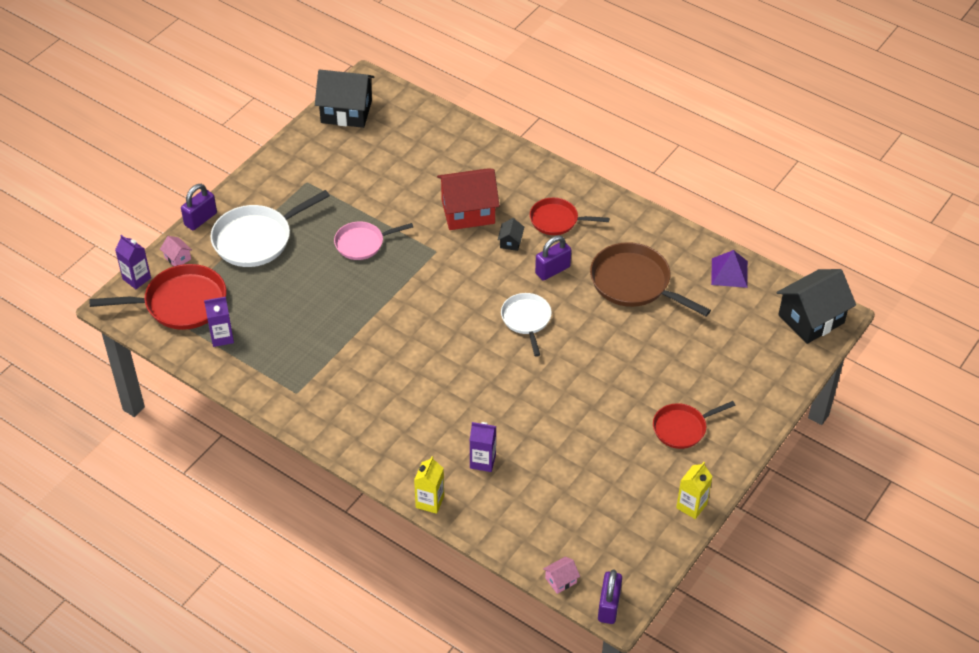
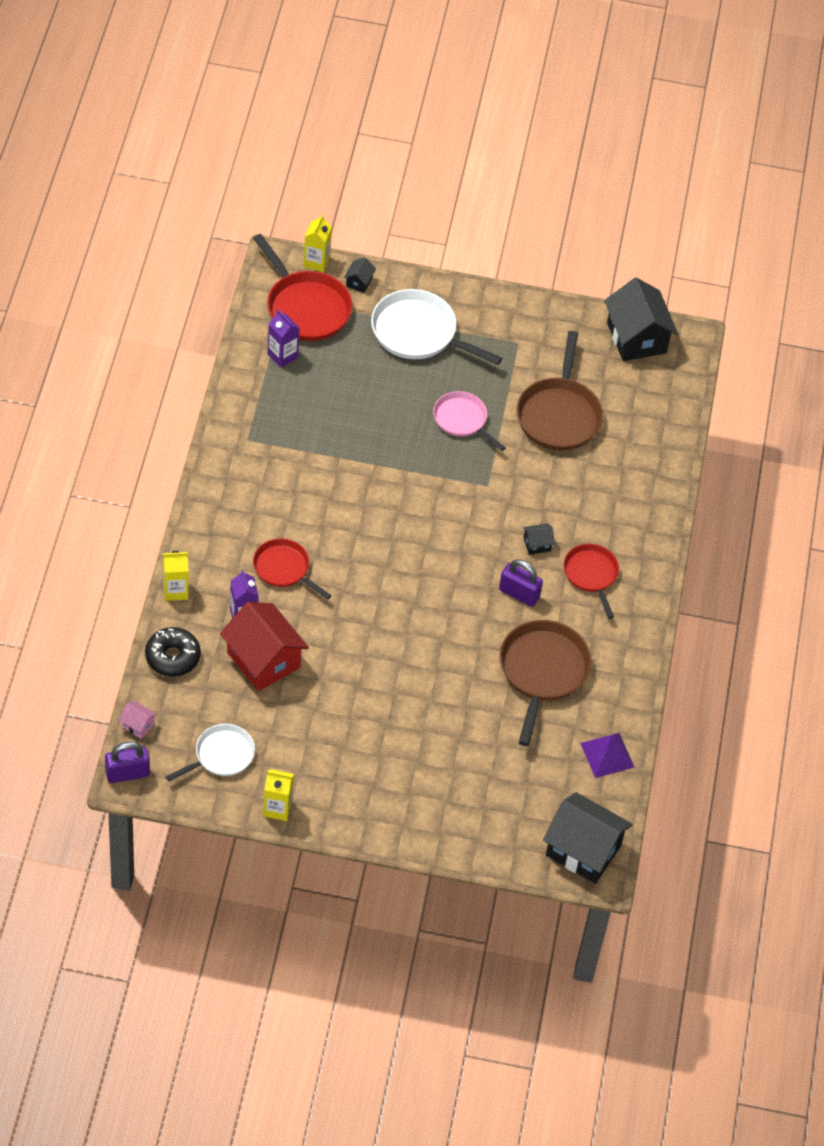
camera: 60 degrees right, 5 degrees up
(137, 278) = (316, 262): purple carton -> yellow carton
(177, 258) = (359, 282): pink house -> black house
(200, 219) = (418, 279): purple padlock -> none
(392, 183) = (559, 415): none -> brown pan
(468, 212) = (557, 493): red house -> red house (263, 660)
(500, 528) = (172, 657): none -> black donut
(526, 320) = (439, 593): white pan -> white pan (221, 755)
(682, 428) = (371, 772): red pan -> red pan (284, 569)

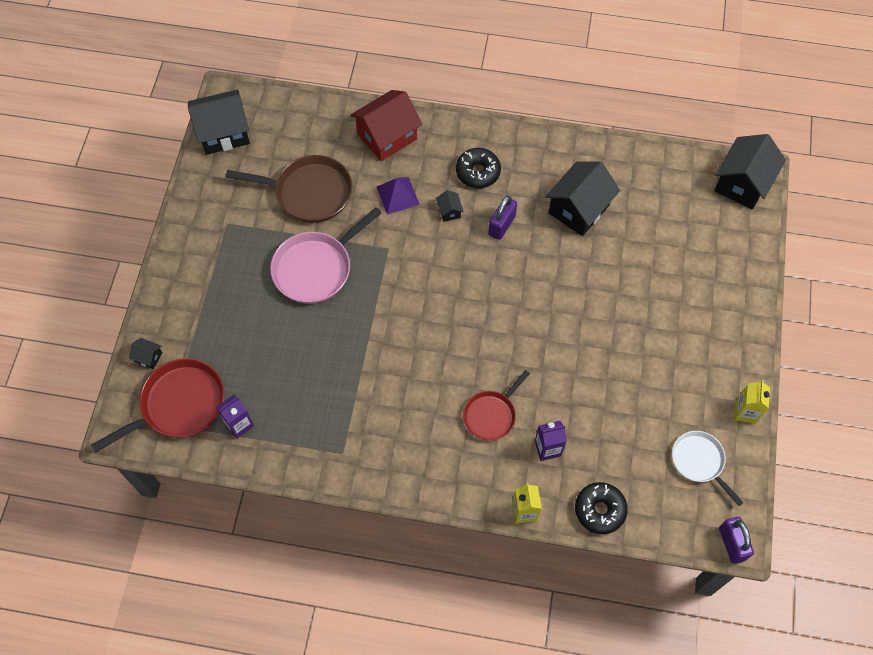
camera: 85 degrees left, 10 degrees up
(138, 725) = (678, 537): pink house -> none
(263, 660) = (593, 429): red house -> red house (387, 136)
(316, 262) = (120, 396): yellow carton -> none
(418, 333) = (213, 304): white pan -> none
(462, 420) = (316, 268): pink pan -> pink pan, size x1.61
(542, 672) = (579, 209): brown pan -> black house
(591, 575) = (478, 172): red pan -> black donut
(607, 755) = (652, 165): purple pyramid -> purple pyramid (398, 195)

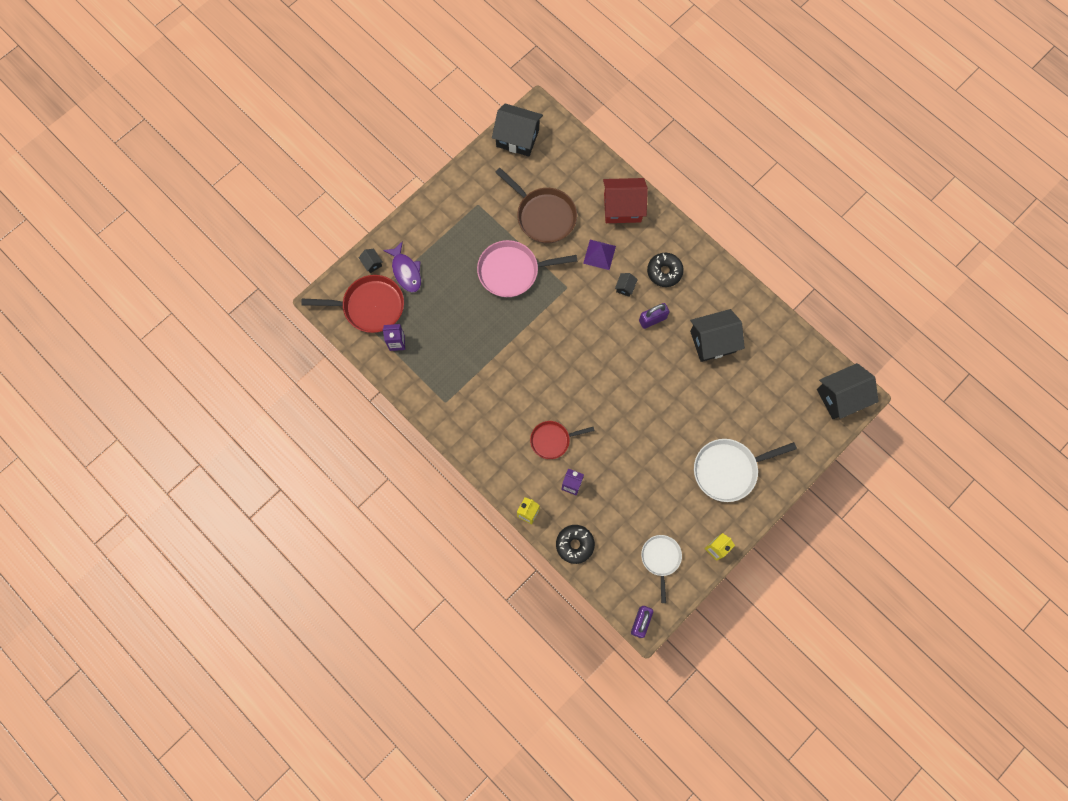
camera: 35 degrees right, 10 degrees up
(195, 341) = (406, 271): none -> purple fish
(694, 324) = (728, 470): none -> white pan

